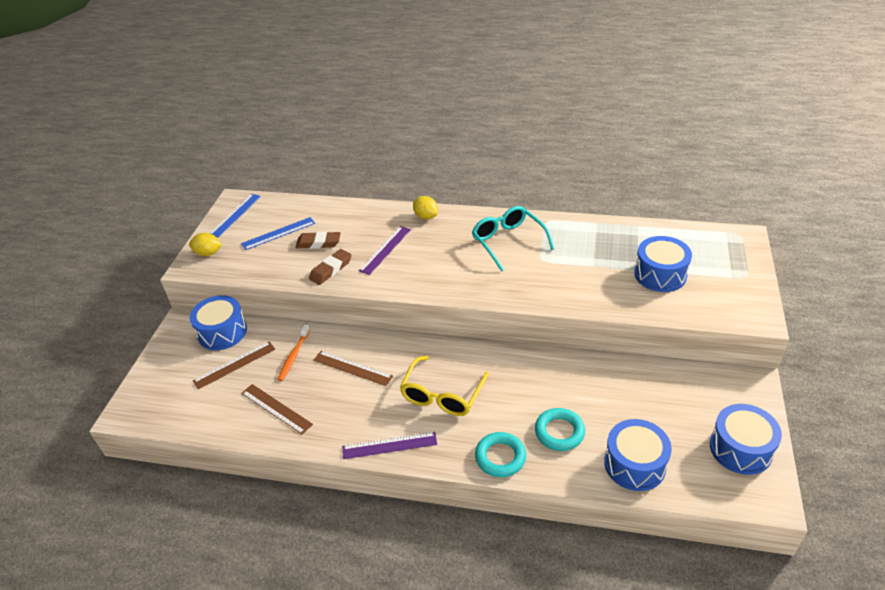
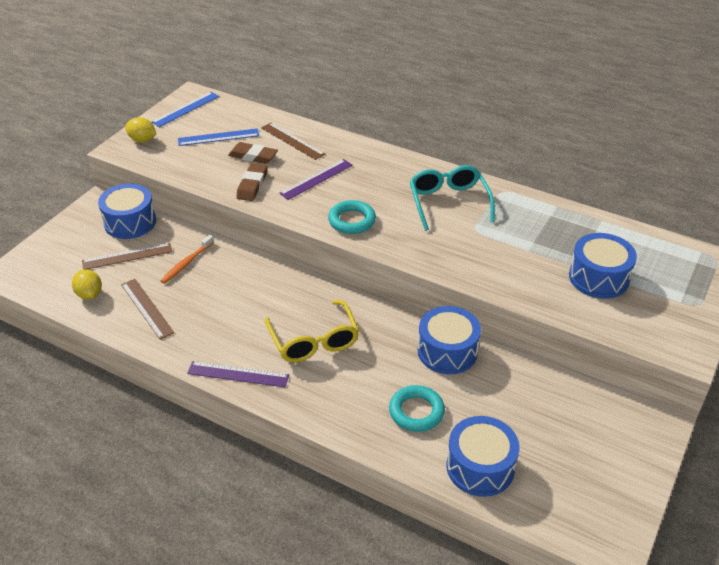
camera: 15 degrees right, 0 degrees up
(331, 269) = (252, 185): brown eraser -> brown eraser turned 45 degrees counterclockwise
(352, 368) = (238, 290): brown ruler -> brown ruler (292, 141)
(426, 216) = (375, 156): yellow lemon -> yellow lemon (89, 294)
(442, 395) = (314, 341): yellow glasses -> yellow glasses turned 60 degrees counterclockwise
(500, 457) = (342, 418): turquoise ring -> turquoise ring (352, 221)
(740, 449) = (606, 486): blue drum -> blue drum (447, 351)

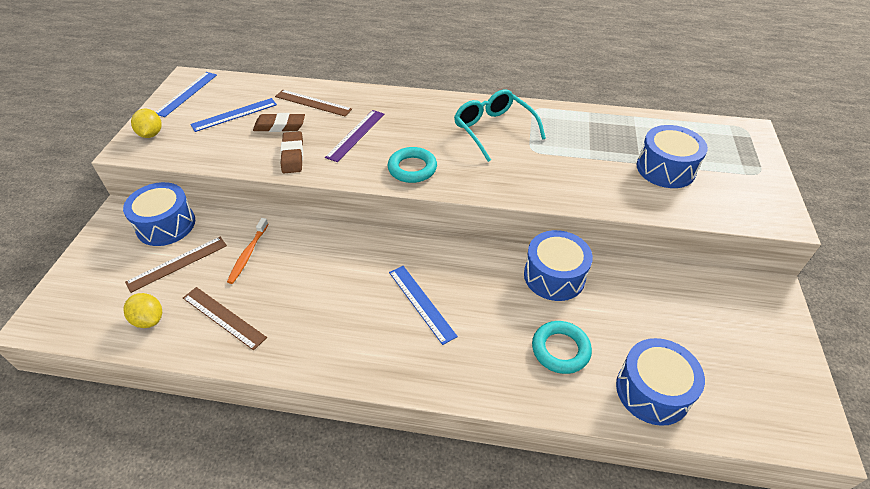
camera: 20 degrees left, 5 degrees up
(142, 140) = (151, 134): yellow lemon -> yellow lemon turned 75 degrees clockwise
(238, 374) = (359, 365): purple ruler -> none
(314, 341) = (421, 303): yellow glasses -> blue ruler

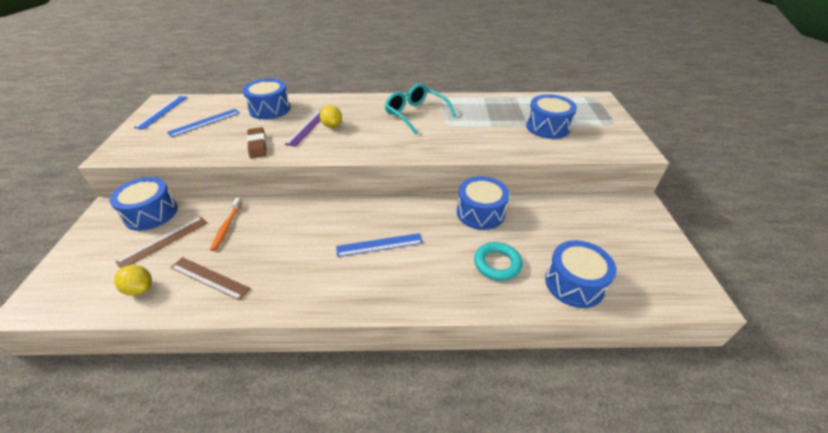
camera: 10 degrees left, 5 degrees down
(151, 134) = (132, 142): yellow lemon -> yellow lemon (332, 126)
(280, 126) = (244, 126): brown eraser -> none
(313, 103) = (270, 109): brown ruler -> blue drum
(412, 168) = (357, 145): turquoise ring -> none
(421, 303) = (379, 245): blue ruler -> blue ruler turned 60 degrees counterclockwise

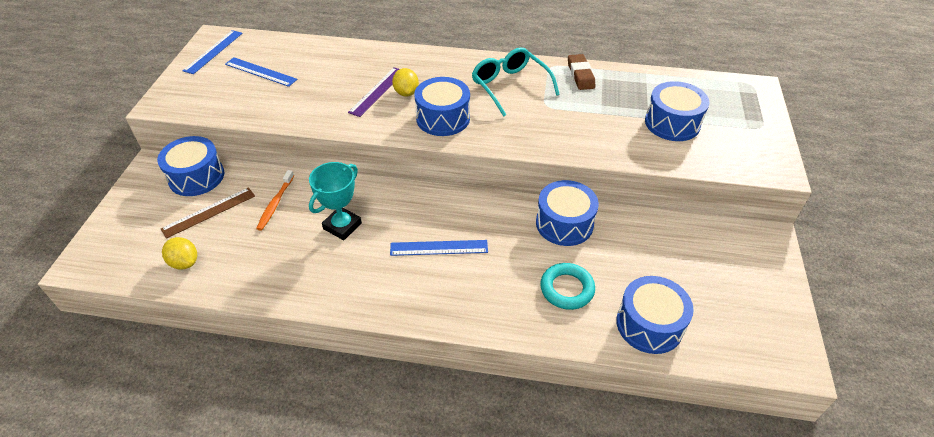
camera: 10 degrees right, 5 degrees up
(204, 122) = (260, 72): blue ruler -> blue ruler turned 60 degrees clockwise
(209, 278) = (254, 260): brown ruler -> none
(257, 145) = (317, 110): brown eraser -> brown eraser (580, 75)
(270, 109) = (336, 60): blue drum -> blue drum (443, 118)
(290, 238) = (342, 226): none -> turquoise trophy

